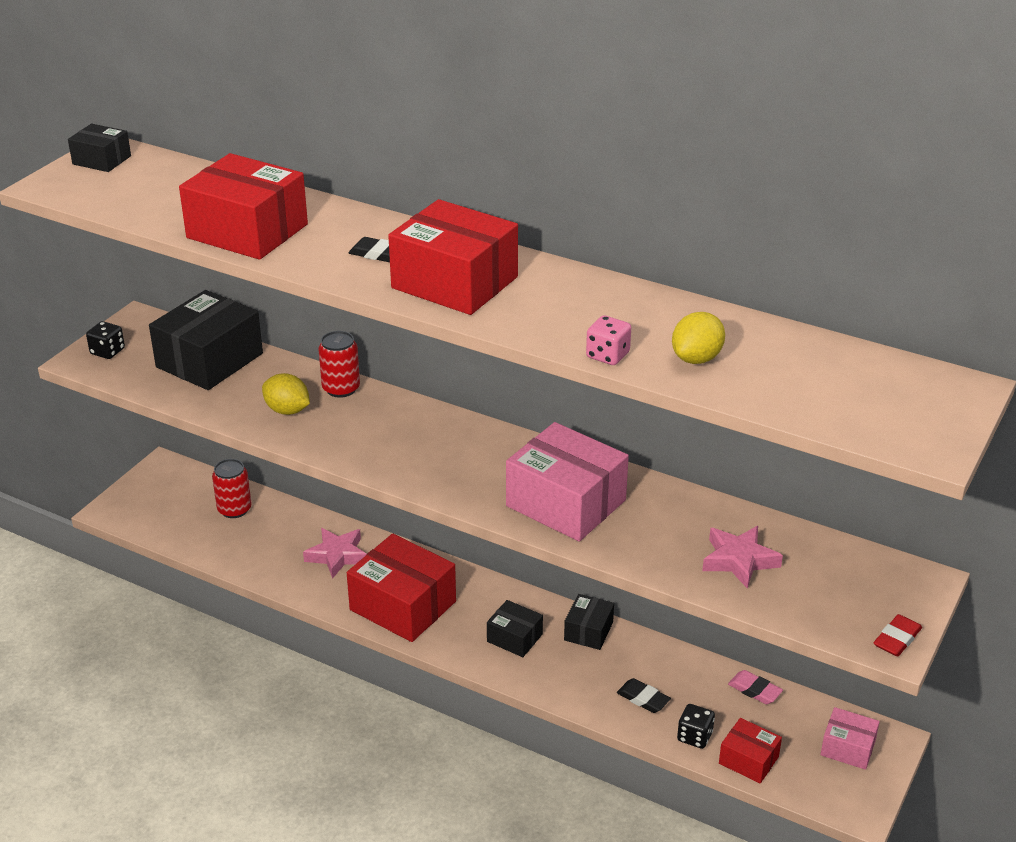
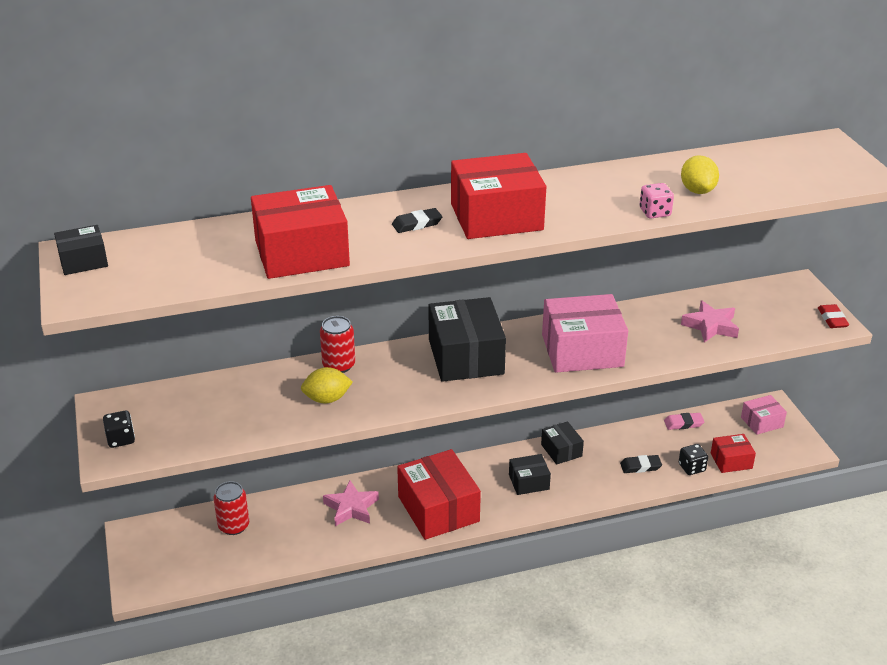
camera: 45 degrees left, 0 degrees up
(209, 360) = (213, 400): black box -> black box (465, 357)
(403, 606) = (438, 509): red box -> red box turned 75 degrees clockwise

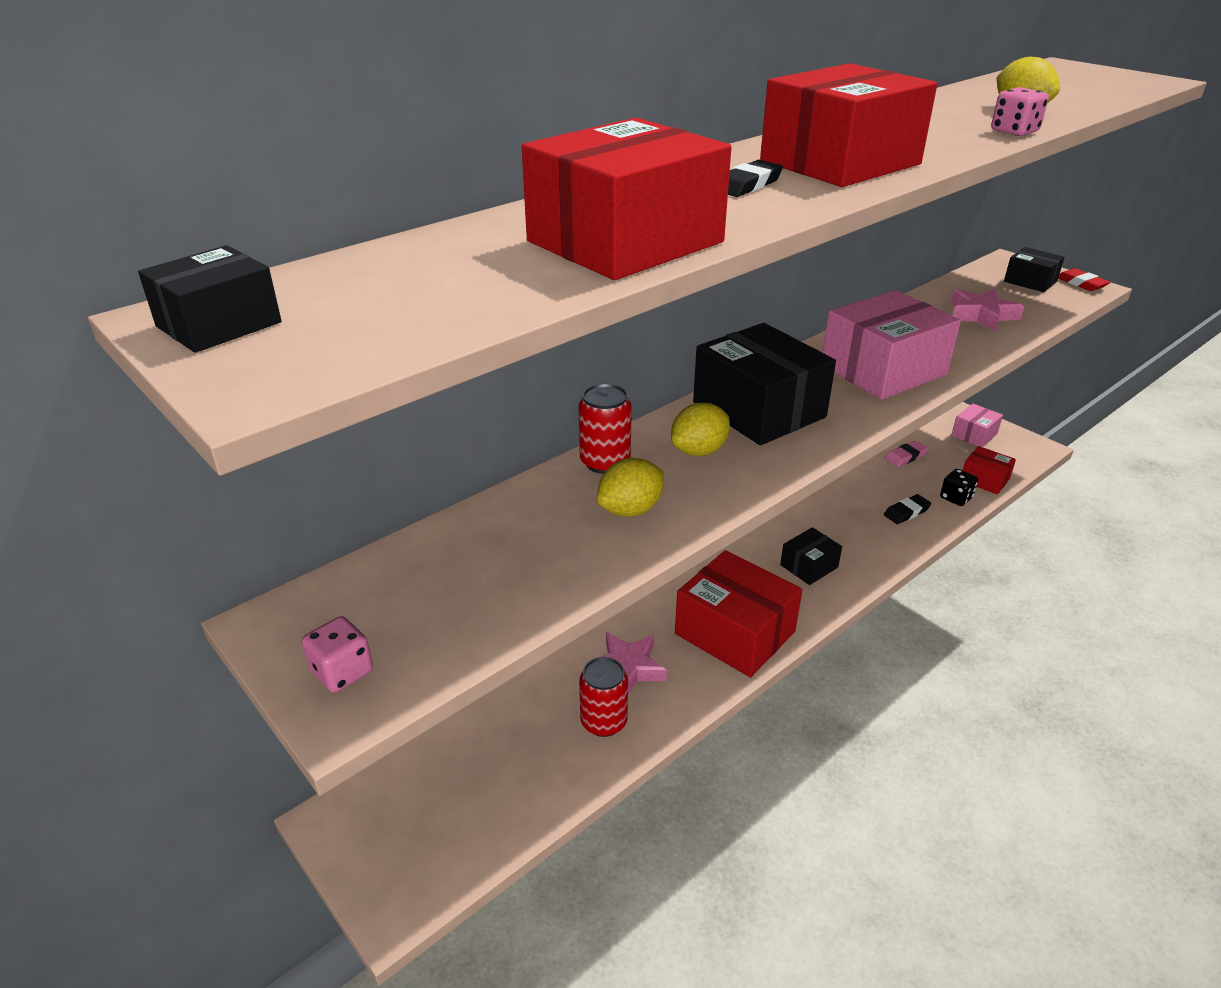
camera: 25 degrees left, 0 degrees up
(121, 439) = (342, 672): black dice -> pink dice
(234, 526) = (483, 751): red can -> red can (604, 722)
(400, 374) = (699, 451): none -> yellow lemon
(561, 450) = (812, 520): black box -> black box (1030, 281)
(731, 461) = (984, 480): red box -> red box turned 75 degrees clockwise

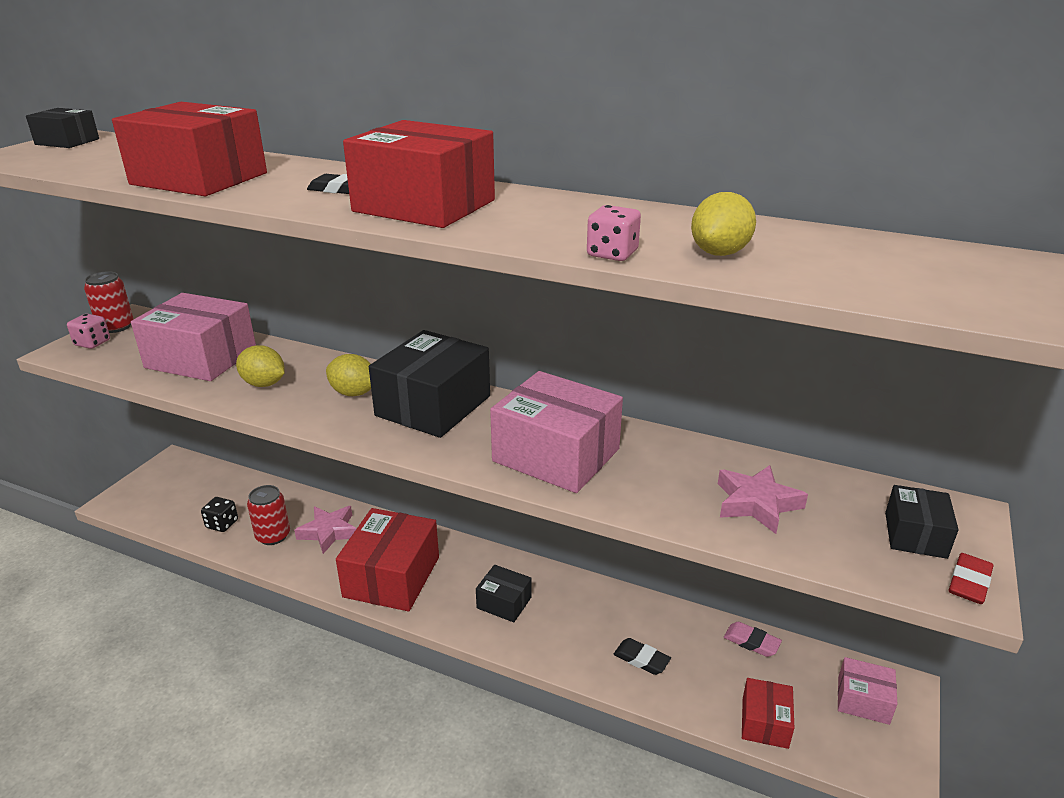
camera: 65 degrees right, 5 degrees down
(508, 556) = (201, 358): none -> pink box
(605, 462) = (321, 363): red can -> red can (116, 326)
(956, 498) = (702, 699): black dice -> black dice (222, 524)

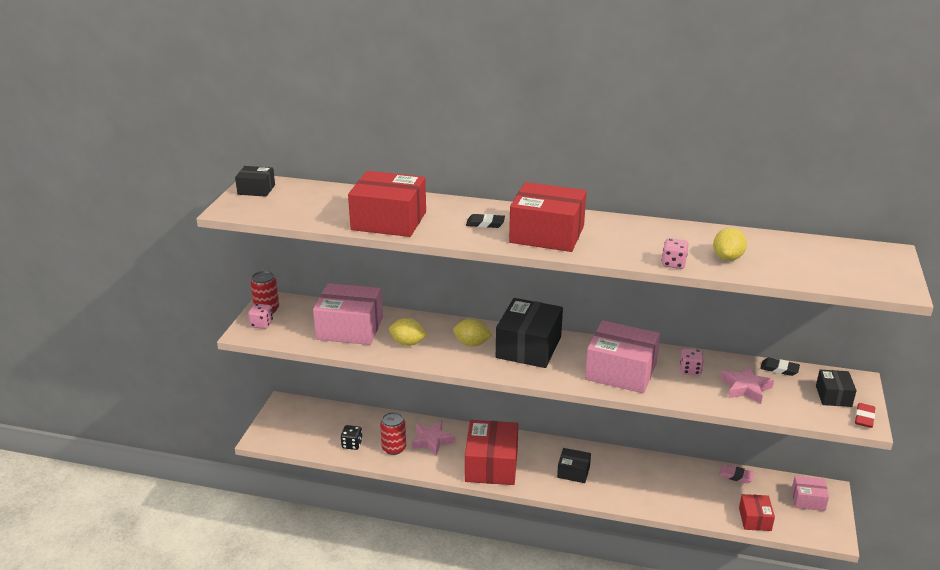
camera: 10 degrees left, 0 degrees up
(641, 659) = (672, 494): black eraser -> black eraser (779, 369)
(671, 464) = (690, 370): none -> pink dice

